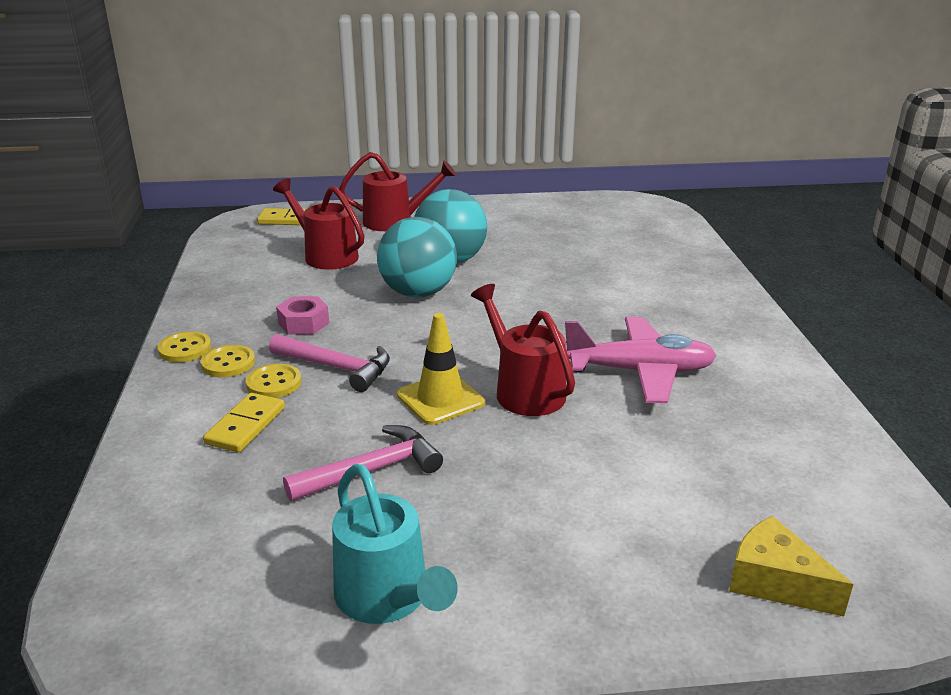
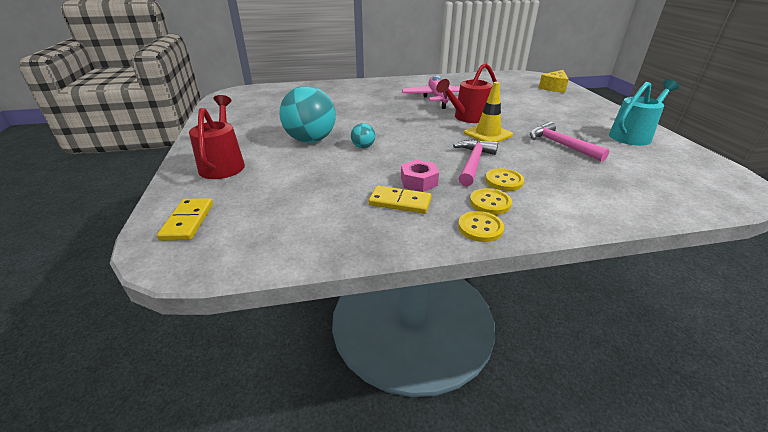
camera: 95 degrees left, 5 degrees up
(245, 425) = (556, 183): yellow domino -> yellow domino (400, 202)
(325, 255) = (291, 188): red watering can -> none
(418, 293) = (363, 147): turquoise ball -> turquoise ball, size x0.44

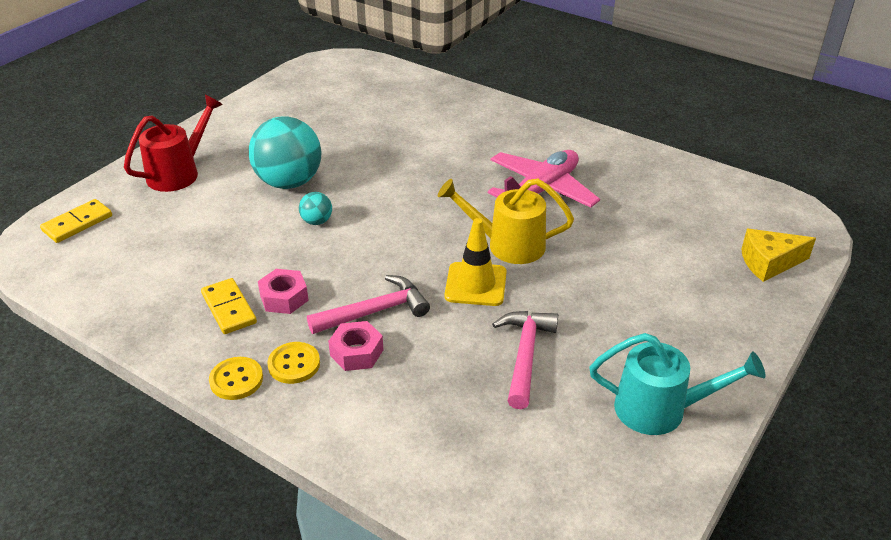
camera: 45 degrees right, 5 degrees up
(467, 118) = (507, 245): red watering can -> yellow watering can
(504, 181) = (356, 352): yellow button -> pink nut

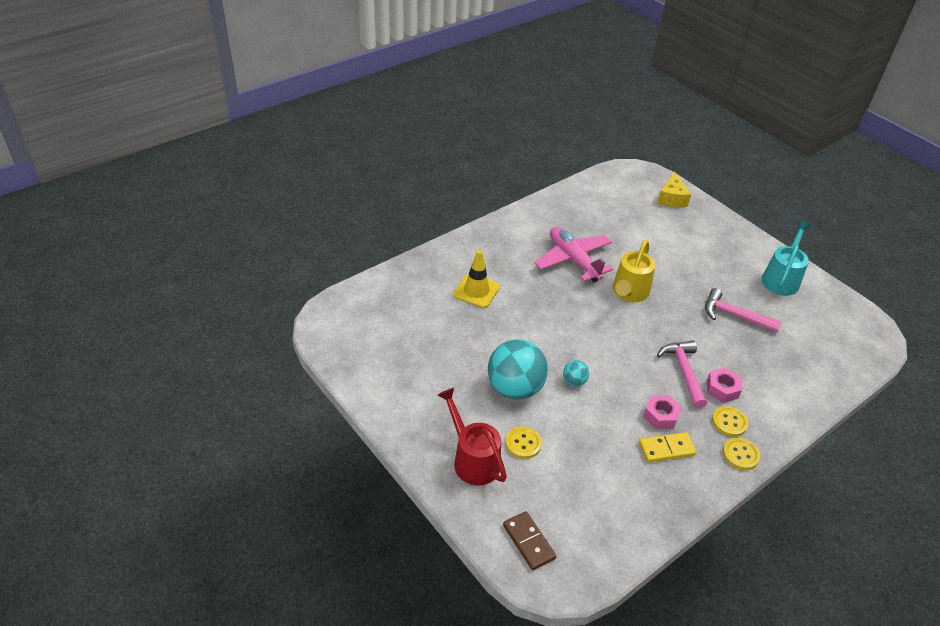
camera: 75 degrees left, 5 degrees up
(77, 223) = (528, 542): yellow domino -> brown domino
(208, 200) = (523, 443): none -> yellow button
(475, 284) = (666, 318): yellow traffic cone -> yellow traffic cone (476, 291)

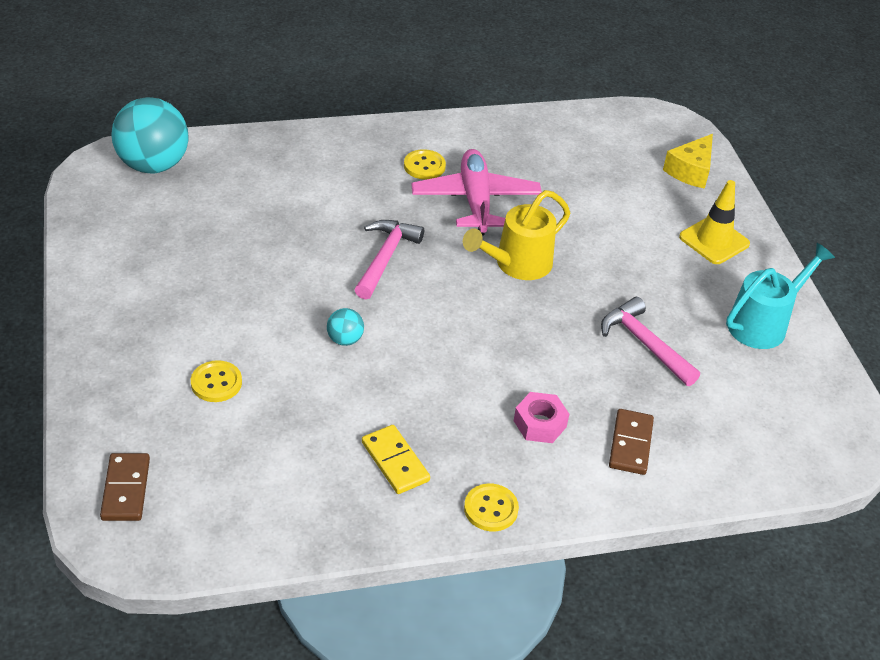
camera: 25 degrees right, 0 degrees up
(472, 459) = (140, 375): red watering can -> none
(476, 291) = (313, 194): yellow traffic cone -> yellow traffic cone (714, 240)
(515, 388) = (262, 319): turquoise ball -> turquoise ball (153, 165)
(660, 416) = (423, 421): pink nut -> none
(666, 449) = (395, 461): yellow domino -> yellow domino turned 45 degrees clockwise
(684, 371) = (505, 383): pink hammer -> pink hammer (385, 258)
(729, 422) = (512, 465): yellow button -> yellow button (424, 166)
(777, 381) = (631, 444): none -> brown domino

